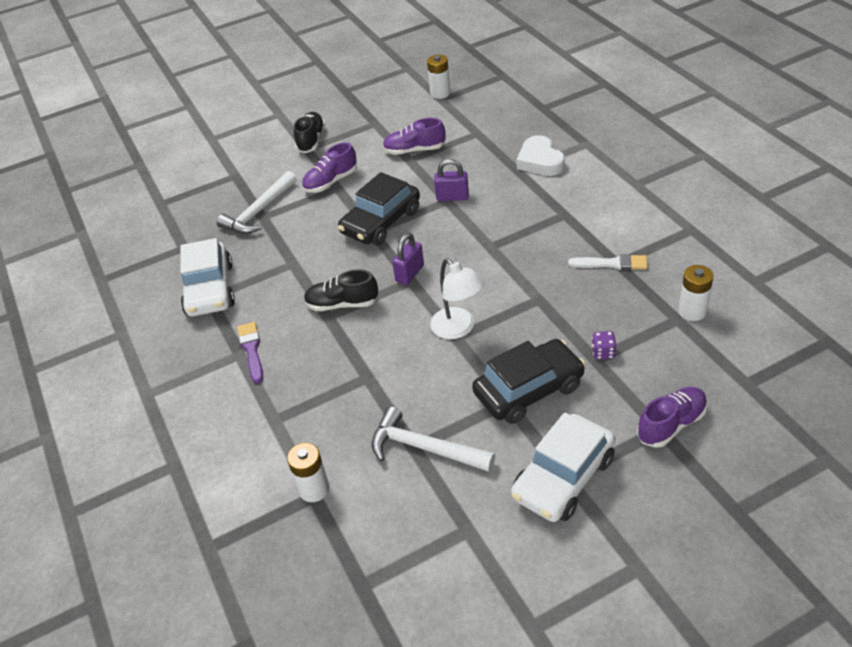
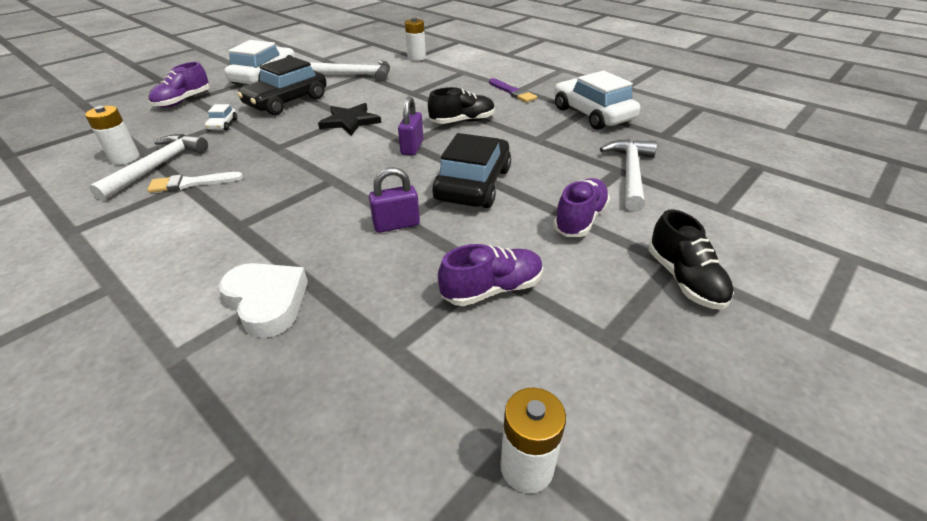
camera: 155 degrees right, 5 degrees down
(458, 329) = (350, 121): white lamp -> black star
(603, 352) = (223, 125): purple dice -> white car
(652, 292) = (158, 166): none -> white hammer

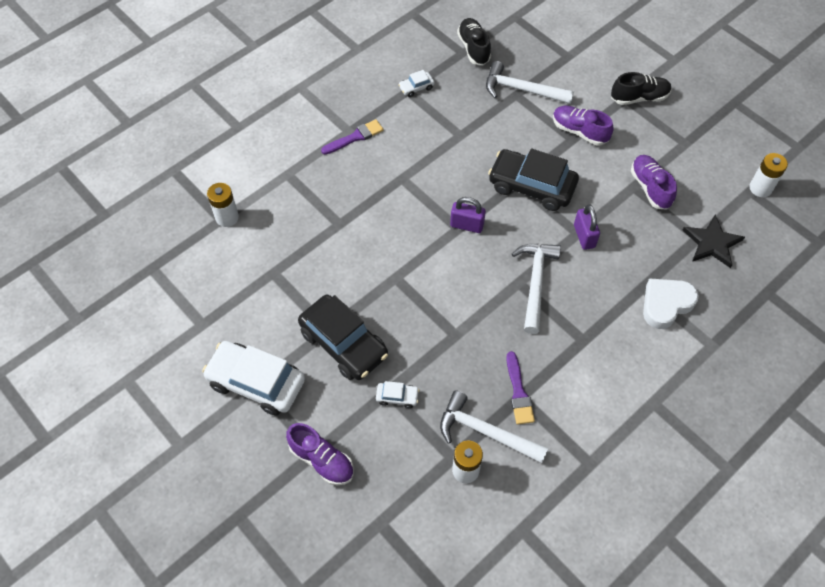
camera: 85 degrees left, 20 degrees up
(191, 183) = (518, 392): white brush -> purple brush
(350, 121) = (405, 277): black star -> black star (712, 243)
(356, 75) = (273, 280): white hammer -> white hammer (535, 283)
(462, 121) = (418, 184): black shoe -> black shoe (473, 48)
(592, 114) = (416, 87): white car -> white car, size x0.43

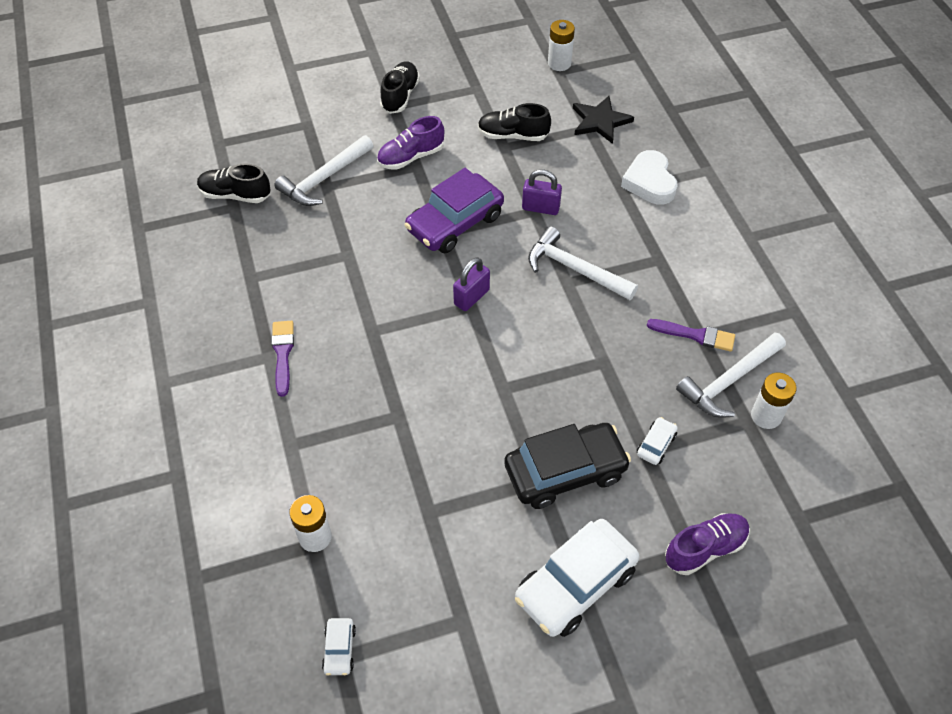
camera: 65 degrees left, 5 degrees down
(416, 87) = (252, 268): white car -> white car (339, 649)
(531, 186) = (455, 223): black car -> purple car
(650, 188) = (513, 135): purple shoe -> black shoe

